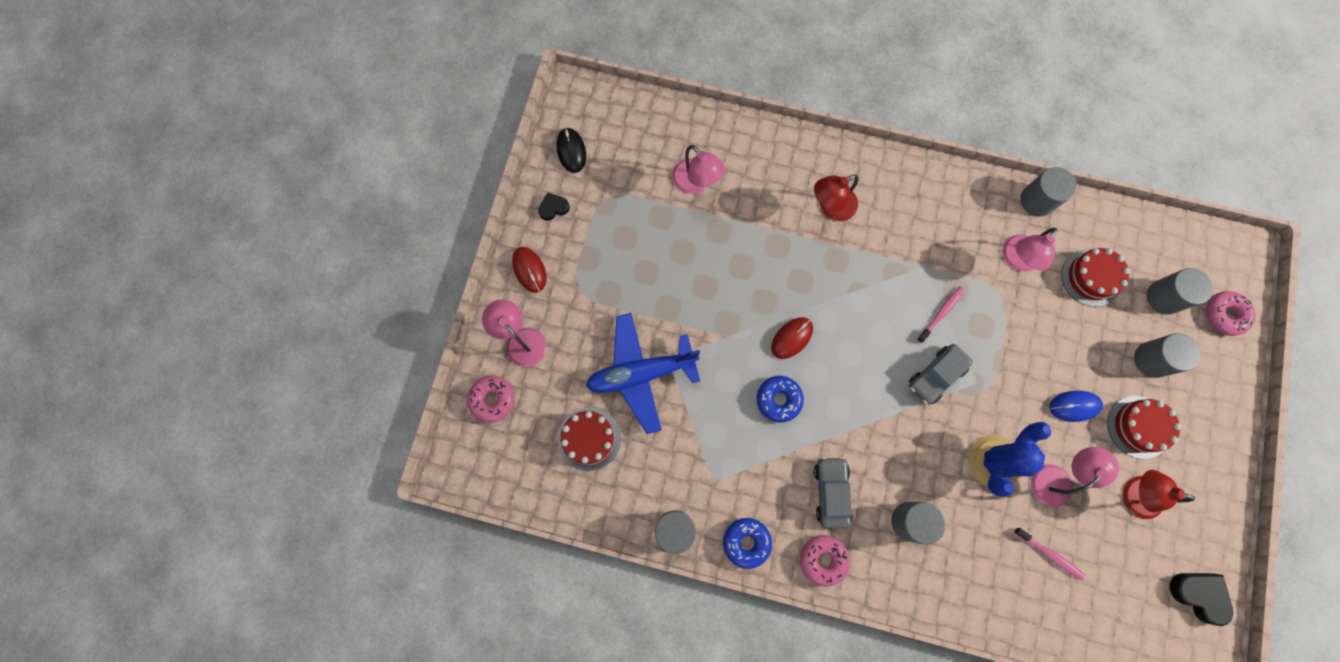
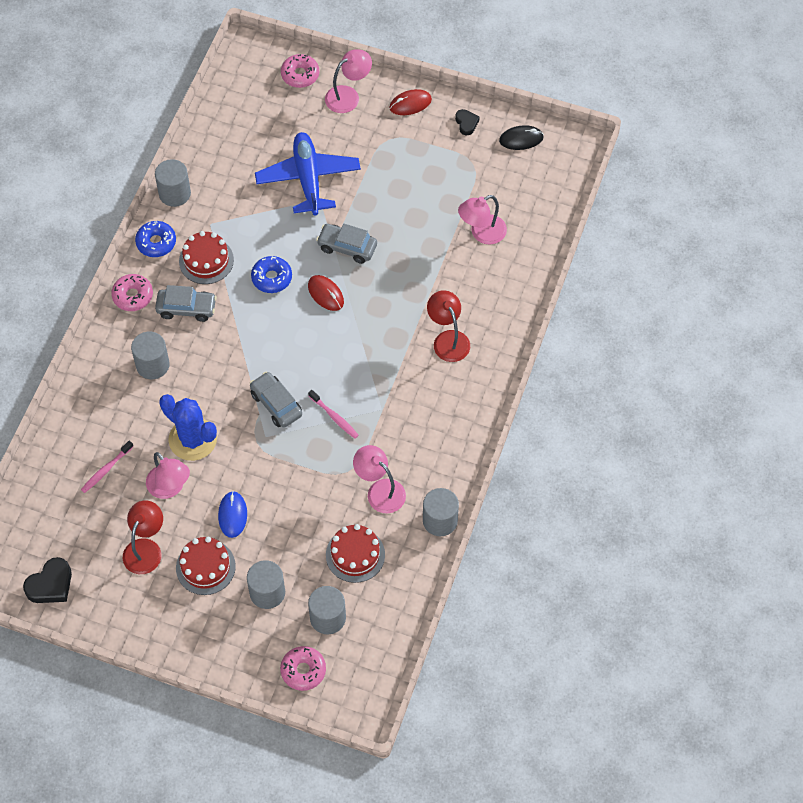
camera: 95 degrees right, 15 degrees down
(589, 438) = (258, 139): red cake -> red cake (206, 260)
(729, 321) = (347, 247): none -> grey car

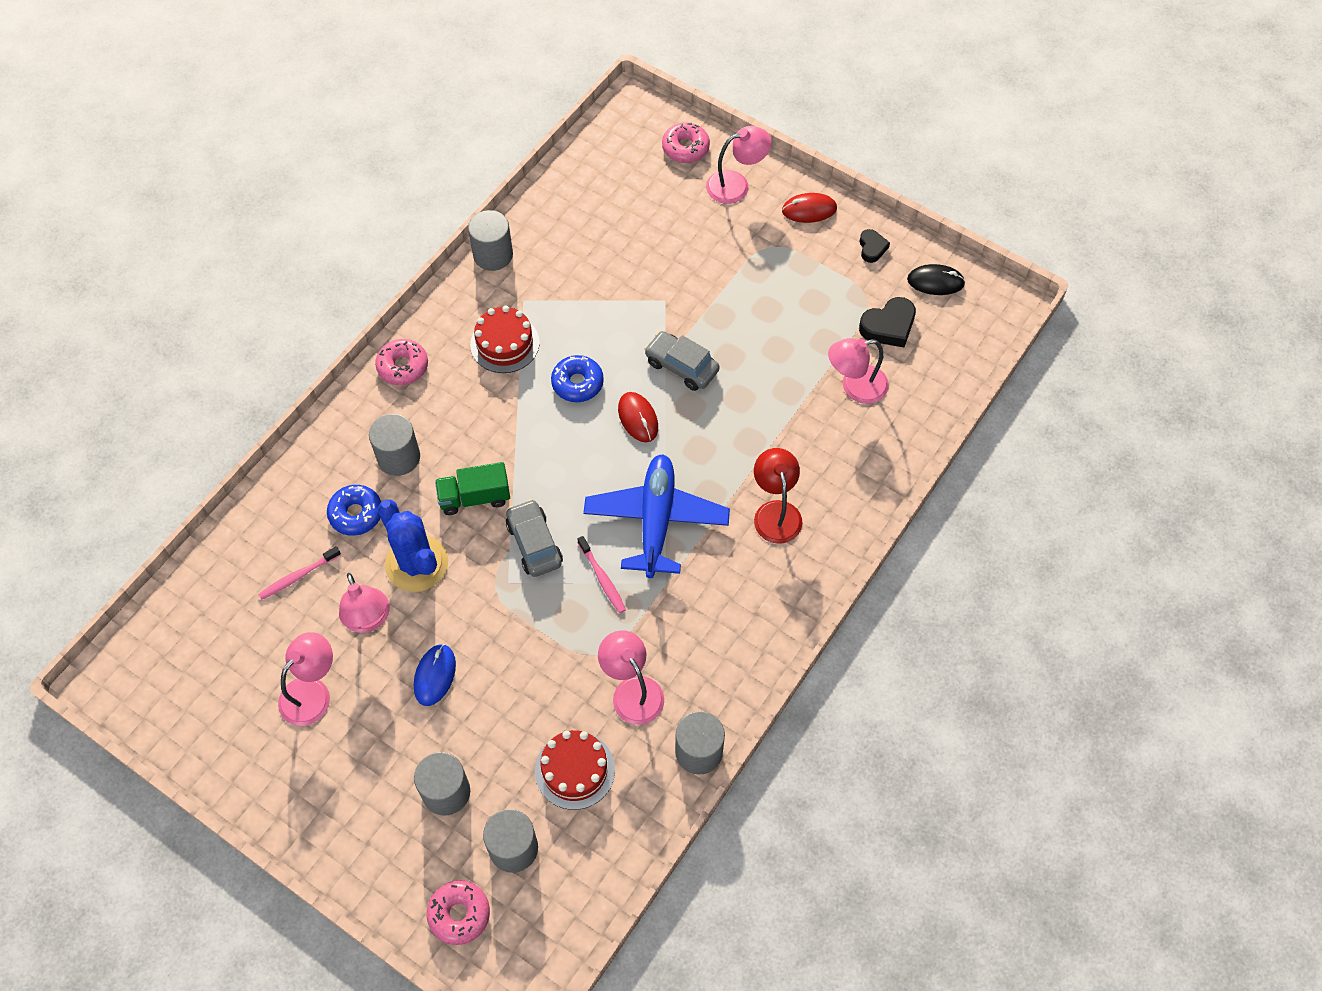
camera: 15 degrees right, 0 degrees up
(50, 585) = (179, 709): black heart -> black heart (888, 326)
(145, 549) = (312, 692): red lamp -> pink lamp
(156, 242) = (452, 308): blue donut -> blue donut (356, 514)
(186, 308) = (462, 397): grey car -> none
(205, 567) = (379, 736): red cake -> none
(220, 381) = (475, 497): none -> green truck
(308, 179) = (658, 272): blue plane -> blue plane (656, 520)

